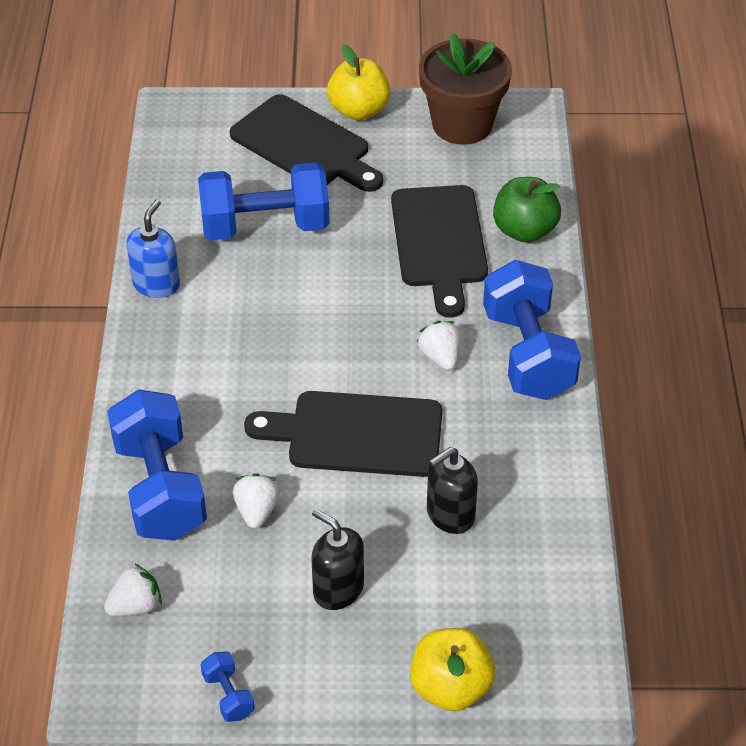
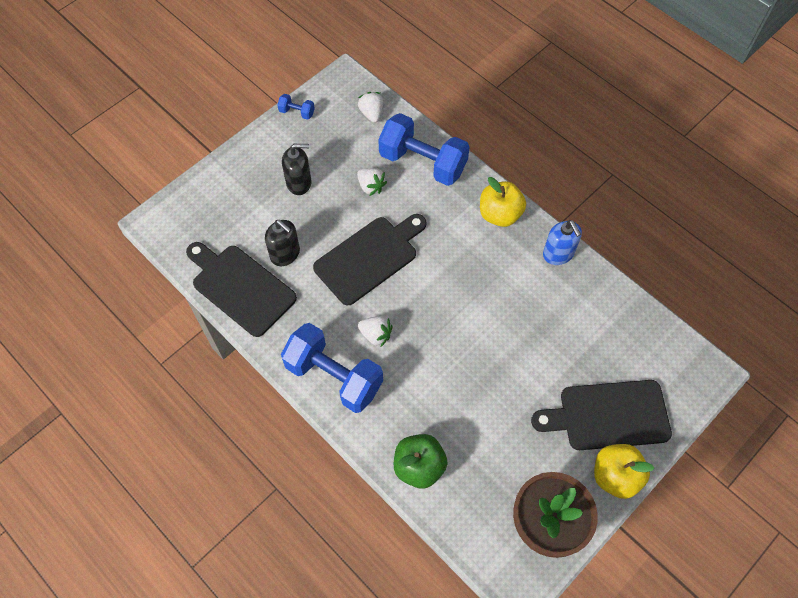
camera: 135 degrees right, 15 degrees up
(136, 606) = (371, 113): white strawberry -> white strawberry turned 150 degrees clockwise
(265, 226) = (555, 337): blue dumbbell -> none
(439, 242) = (456, 412): black cutting board -> black cutting board (240, 287)
(450, 515) = (285, 254): black soap dispenser -> black soap dispenser turned 120 degrees clockwise
(450, 687) = (212, 182): yellow apple -> yellow apple (499, 214)

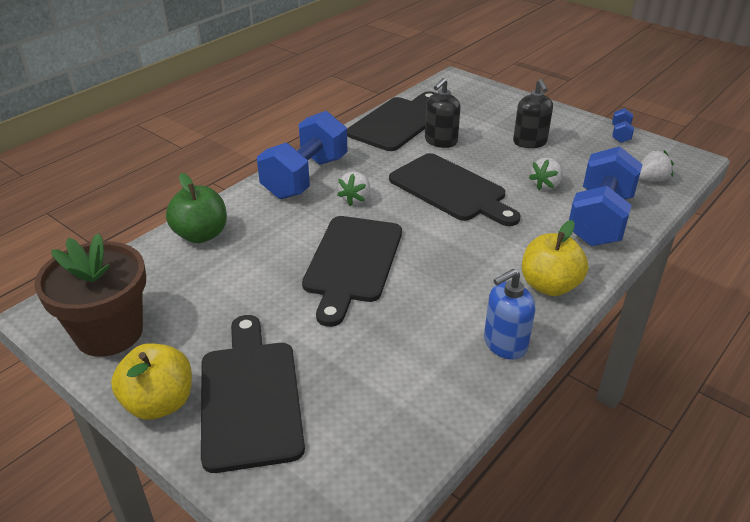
camera: 85 degrees right, 25 degrees down
(466, 343) = (352, 263): none -> black cutting board

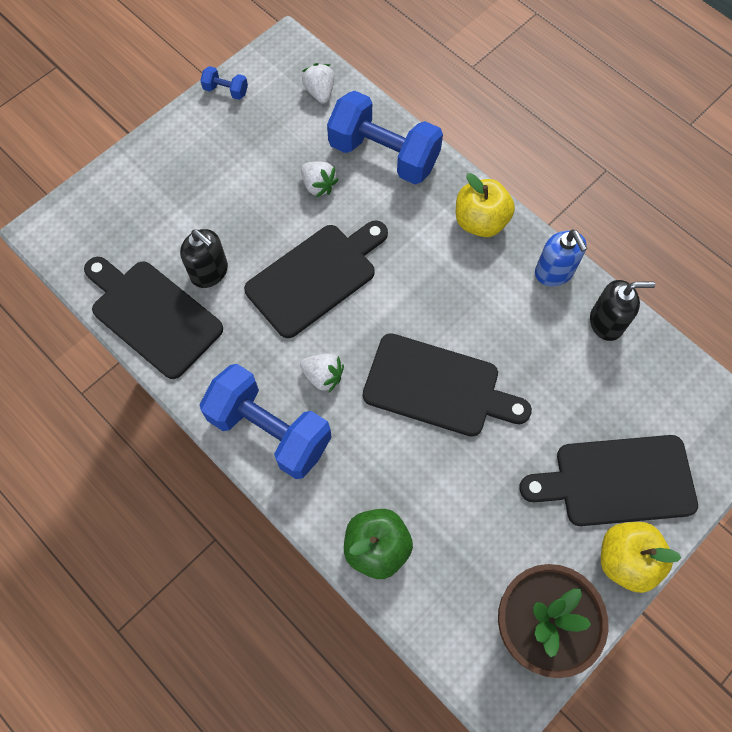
camera: 85 degrees left, 30 degrees up
(530, 142) = (228, 181): black soap dispenser -> black soap dispenser (606, 322)

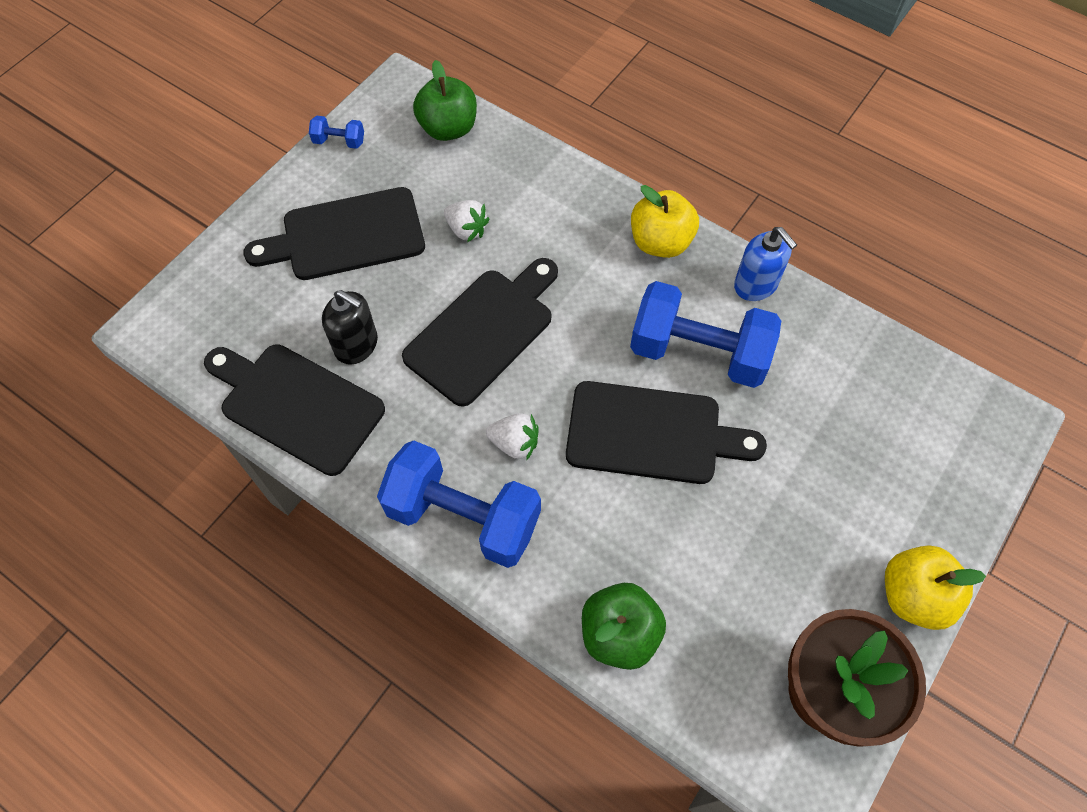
camera: 10 degrees left, 5 degrees down
(320, 92) = (448, 128): white strawberry -> green apple
(384, 155) = (535, 186): blue dumbbell -> blue dumbbell (698, 352)
(606, 322) = (827, 331): black soap dispenser -> none
(617, 480) = (881, 506): black cutting board -> black cutting board (346, 235)

